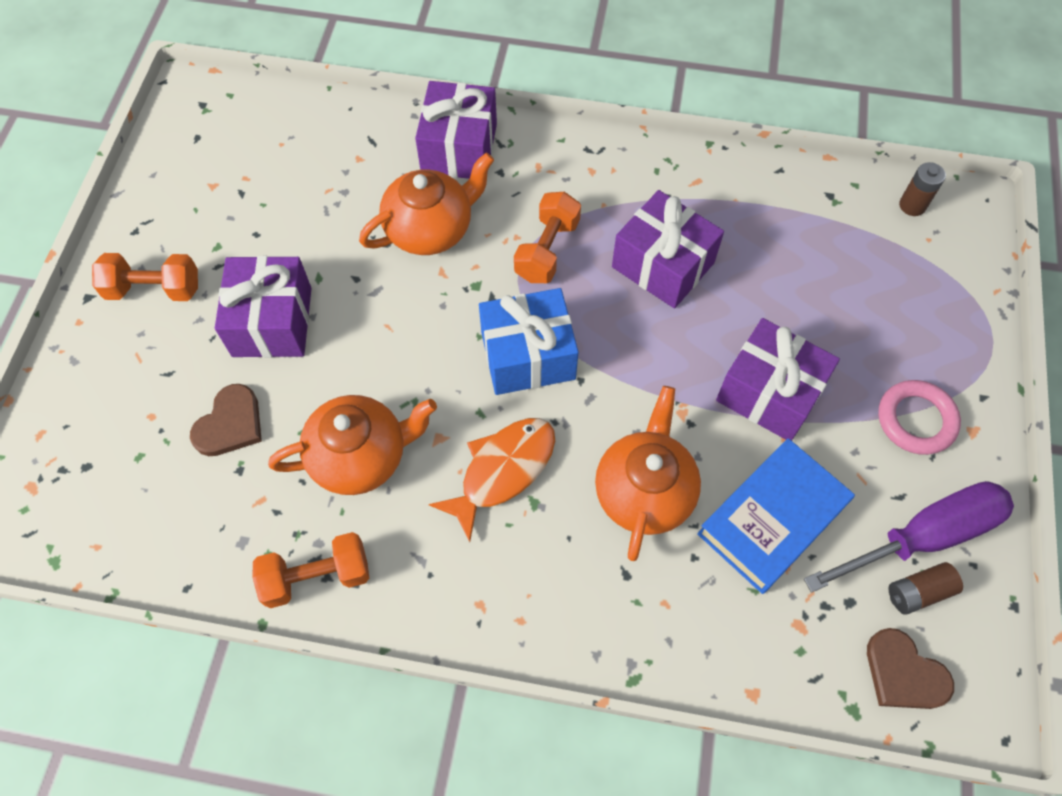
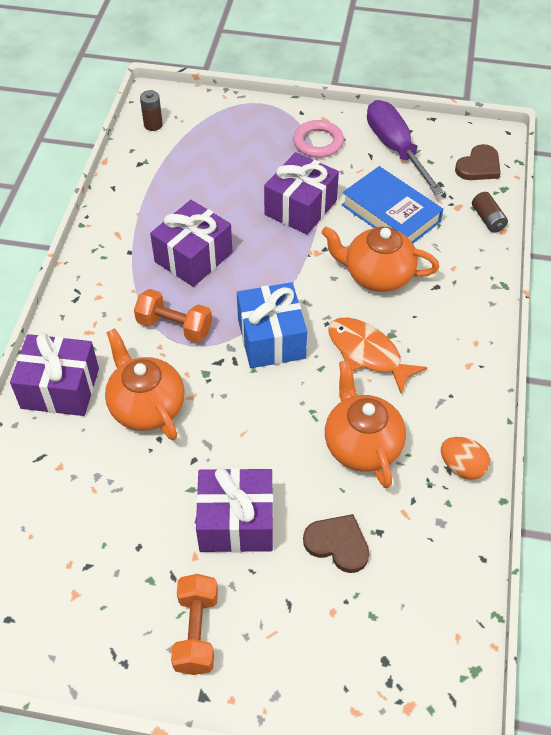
camera: 90 degrees left, 10 degrees down
(317, 577) = (462, 467): orange dumbbell -> orange egg
(918, 592) = (430, 155): brown battery -> brown battery (488, 219)

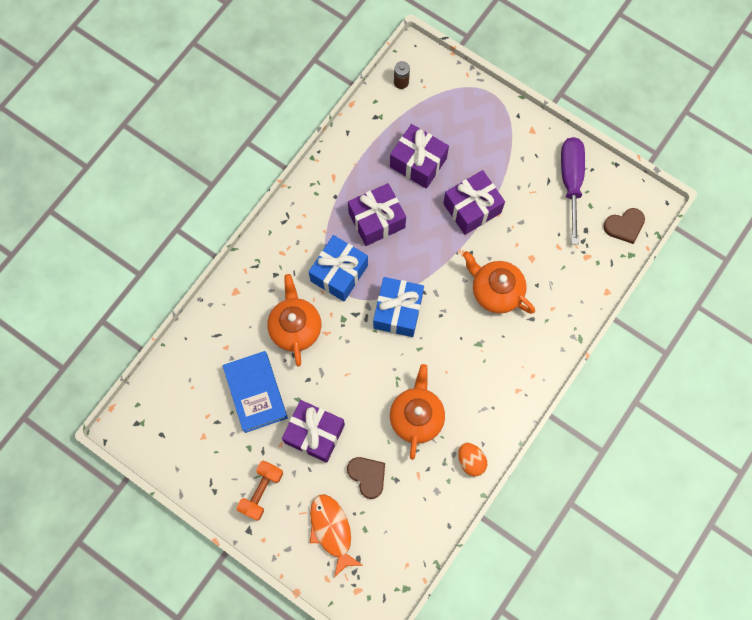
camera: 25 degrees right, 20 degrees up
(60, 388) = (247, 289): purple gift -> purple gift (418, 163)
(174, 326) = (339, 273): orange dumbbell -> blue gift
(318, 142) = (515, 151): pink ring -> none
(367, 353) = (455, 351): orange fish -> orange fish (332, 530)
(391, 213) = (534, 241): blue book -> blue book (256, 393)
(488, 219) = (602, 277): brown battery -> none

